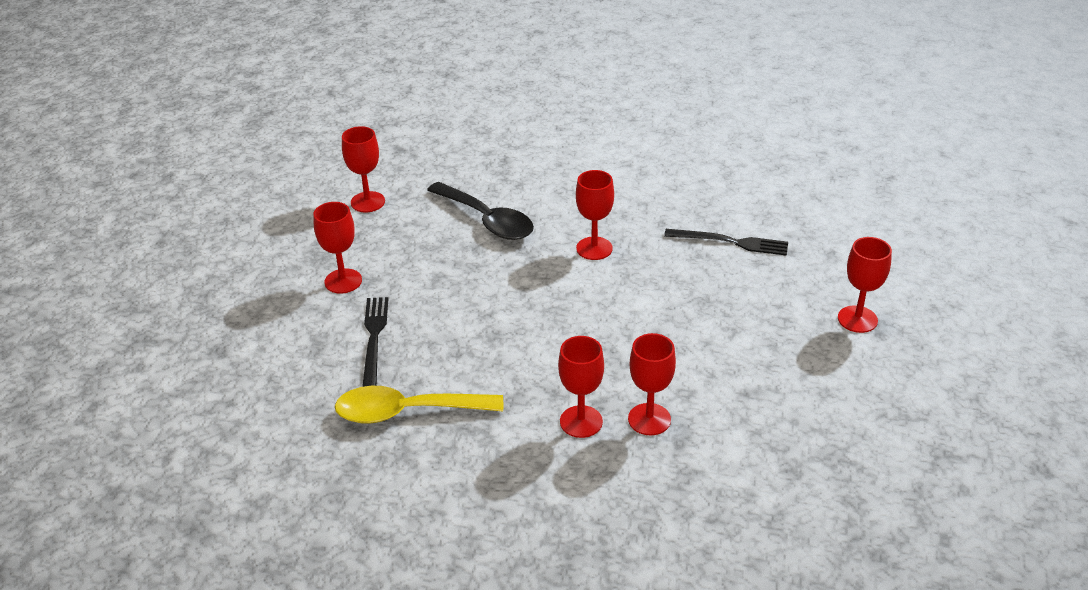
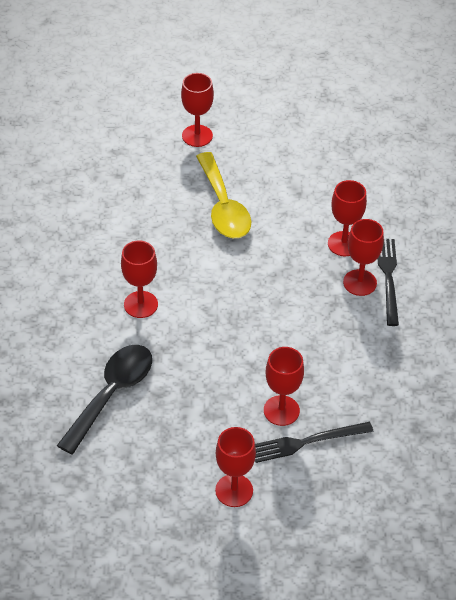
camera: 105 degrees left, 10 degrees up
(368, 202) = (97, 507): red goblet -> red goblet (281, 410)
(407, 412) = (387, 394): yellow spoon -> yellow spoon (223, 206)
(731, 242) = (112, 213): black fork -> black fork (388, 278)

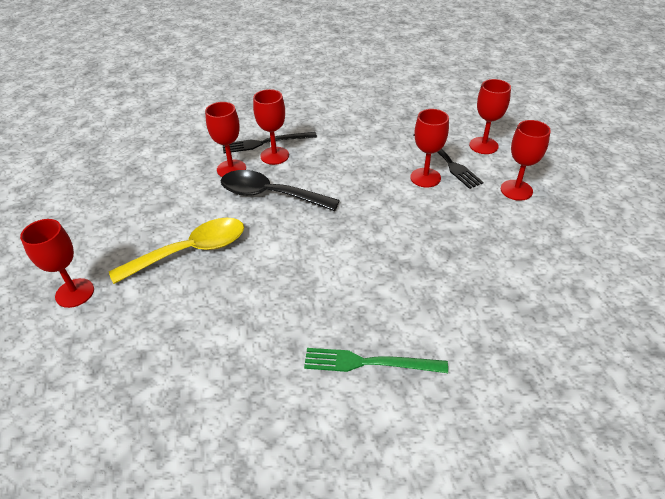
camera: 100 degrees left, 5 degrees down
(58, 305) = (369, 363): none -> green fork
(112, 394) = (466, 285): black spoon -> black spoon (270, 195)
(140, 304) = (343, 288): red goblet -> red goblet (483, 145)

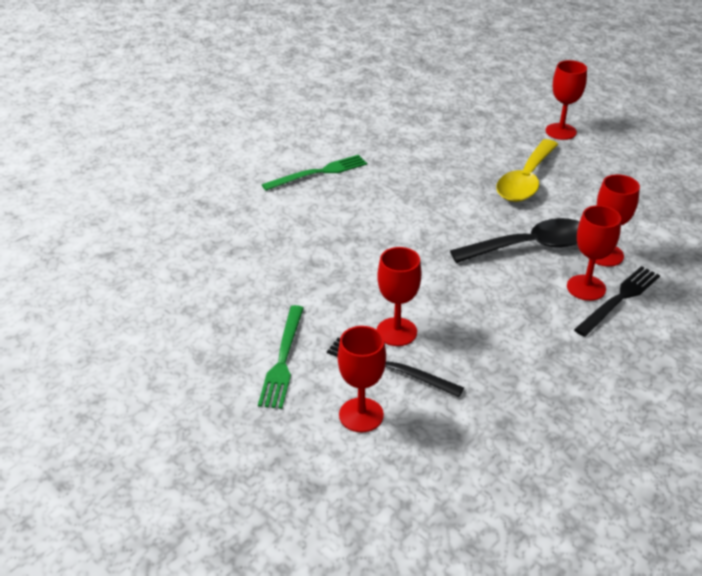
camera: 145 degrees right, 5 degrees down
(516, 190) = (283, 359): red goblet -> green fork

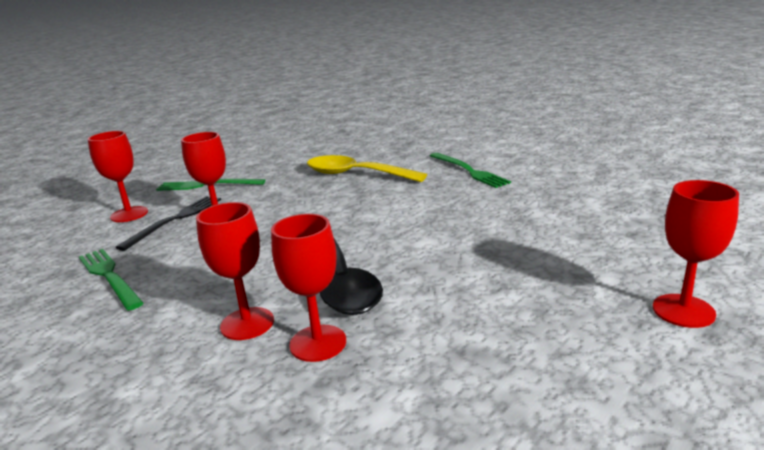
camera: 90 degrees right, 15 degrees down
(516, 387) = (109, 276): none -> green fork
(526, 180) = (502, 279): yellow spoon -> yellow spoon (356, 175)
(619, 299) = (214, 351): black fork -> none

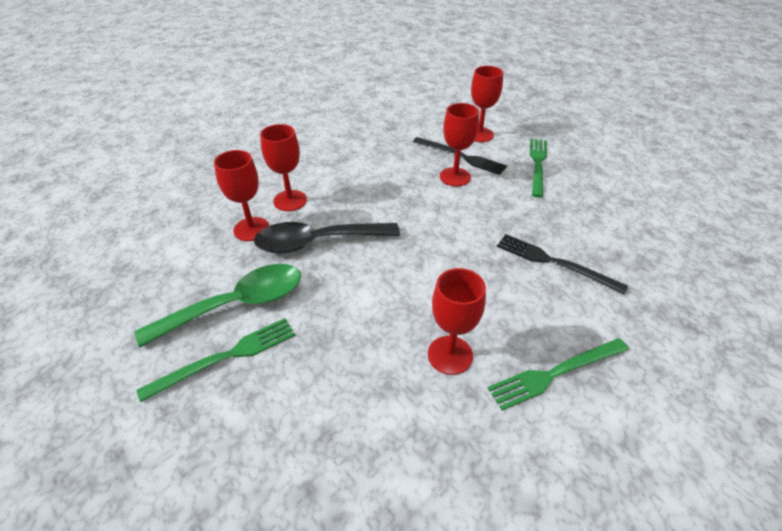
camera: 95 degrees right, 20 degrees up
(109, 276) = (378, 142): green fork -> green fork (226, 357)
(356, 175) = (554, 262): yellow spoon -> black fork
(470, 315) = (237, 304): none -> green spoon
(683, 311) = (155, 453): red goblet -> red goblet (450, 355)

